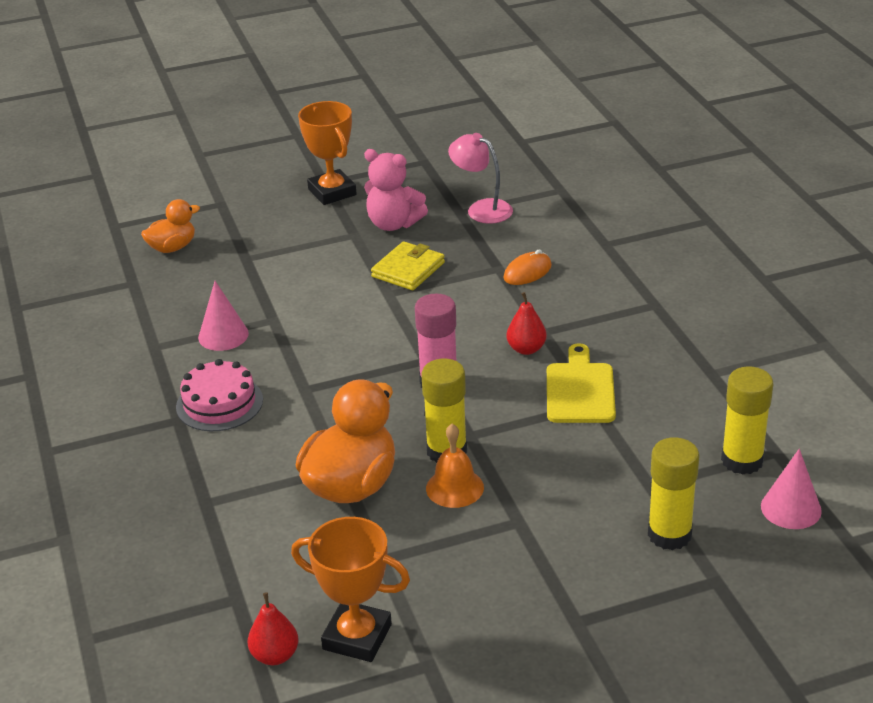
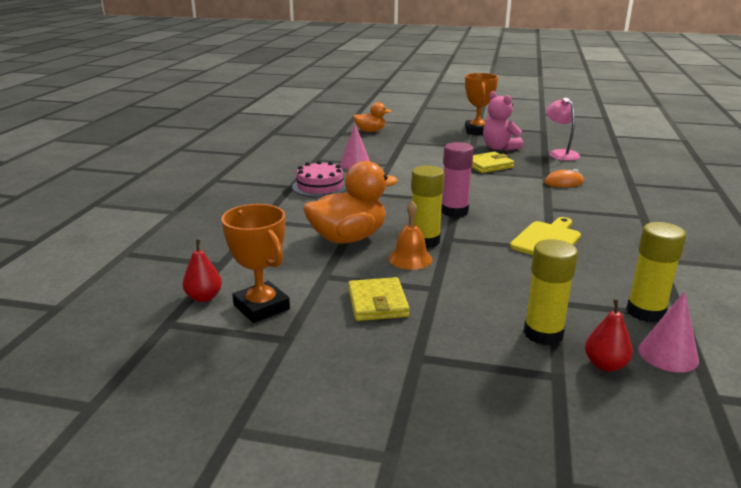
camera: 30 degrees right, 10 degrees down
(477, 571) = (377, 303): none -> yellow wallet
(526, 349) = (528, 212): red pear -> red pear (605, 365)

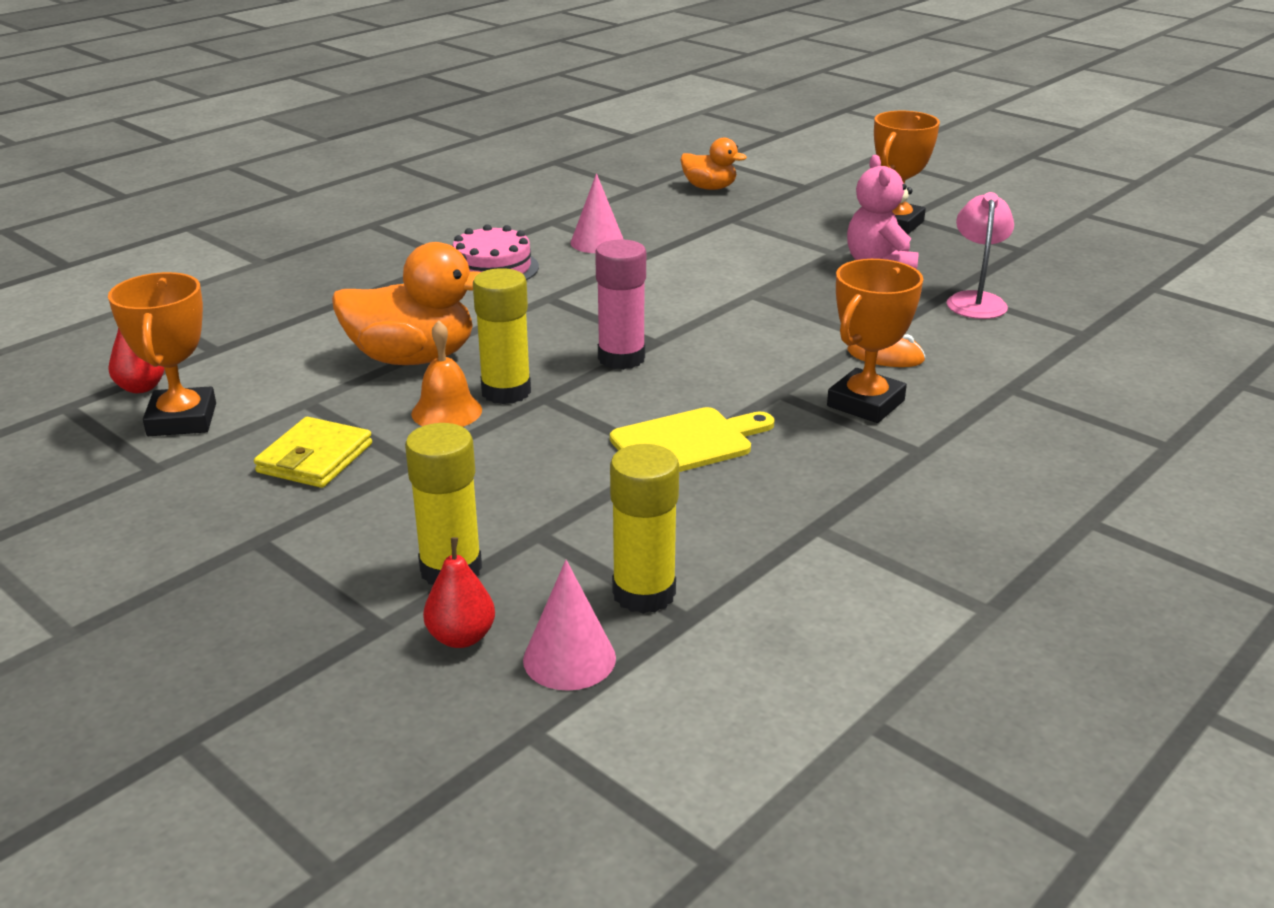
camera: 30 degrees right, 5 degrees up
(488, 165) = (806, 293): yellow wallet -> none
(589, 203) = (865, 403): none -> orange trophy

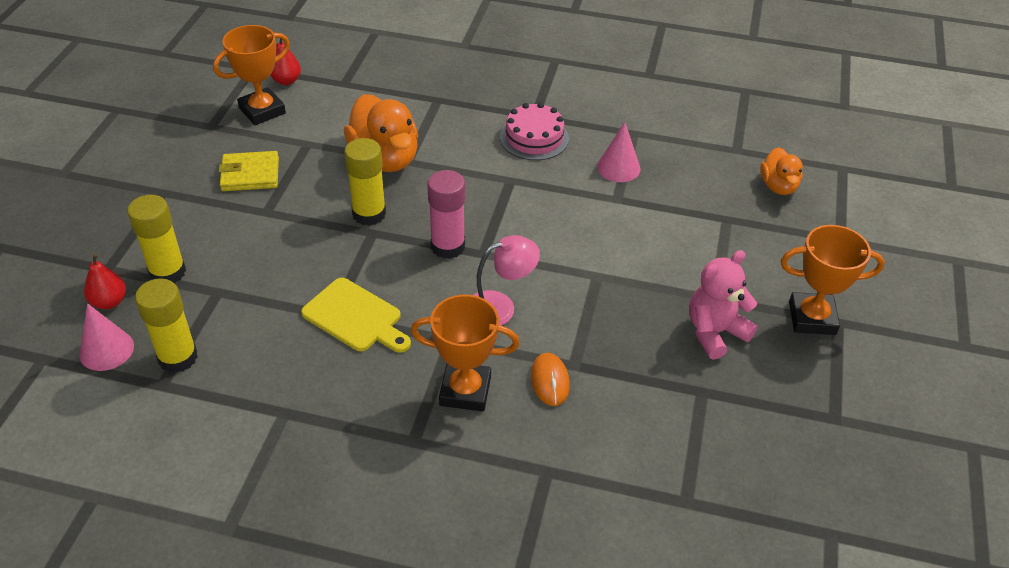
camera: 60 degrees right, 15 degrees up
(446, 411) = (330, 200): orange bell -> none
(976, 300) = (695, 411): pink lamp -> pink lamp (500, 306)

